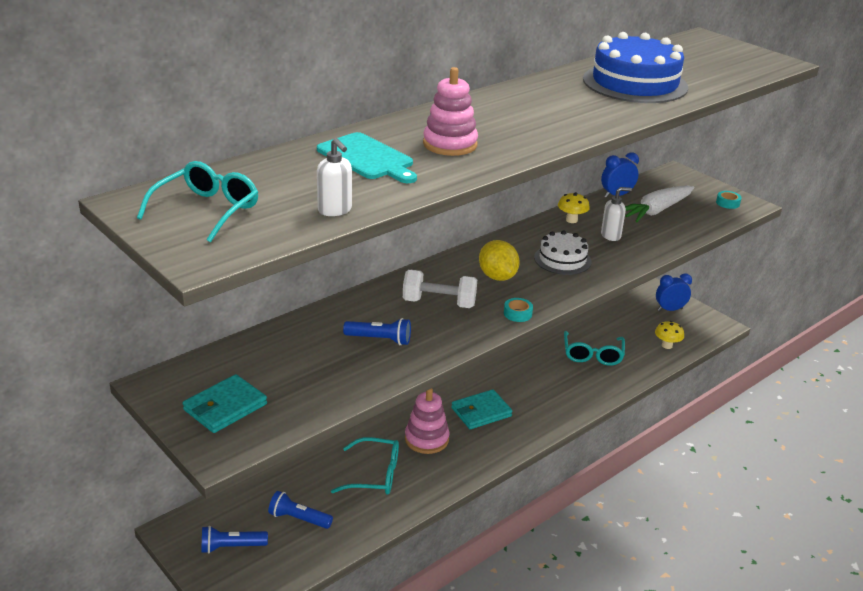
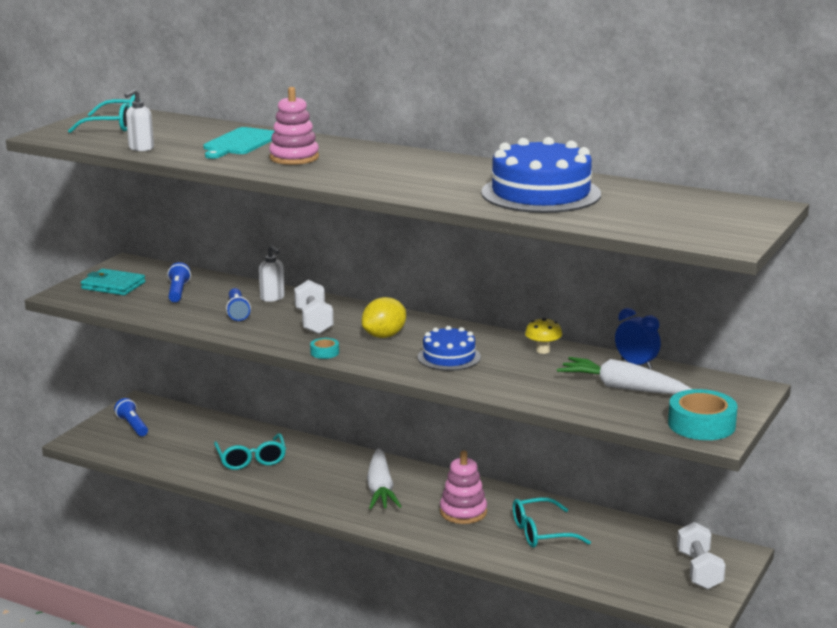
camera: 70 degrees right, 10 degrees down
(299, 519) = (178, 442): blue flashlight -> blue flashlight (178, 292)
(426, 439) = (317, 472): pink stacking toy -> pink stacking toy (463, 512)
(481, 412) = (380, 489): turquoise wallet -> white carrot
(562, 259) = (449, 357): white cake -> blue cake
(611, 236) = (529, 372): white soap dispenser -> white soap dispenser (272, 298)
(667, 345) = (611, 577): yellow mushroom -> none
(670, 309) = (699, 570): blue clock -> white dumbbell
(727, 203) = (701, 424): turquoise tape -> turquoise tape, size x2.08

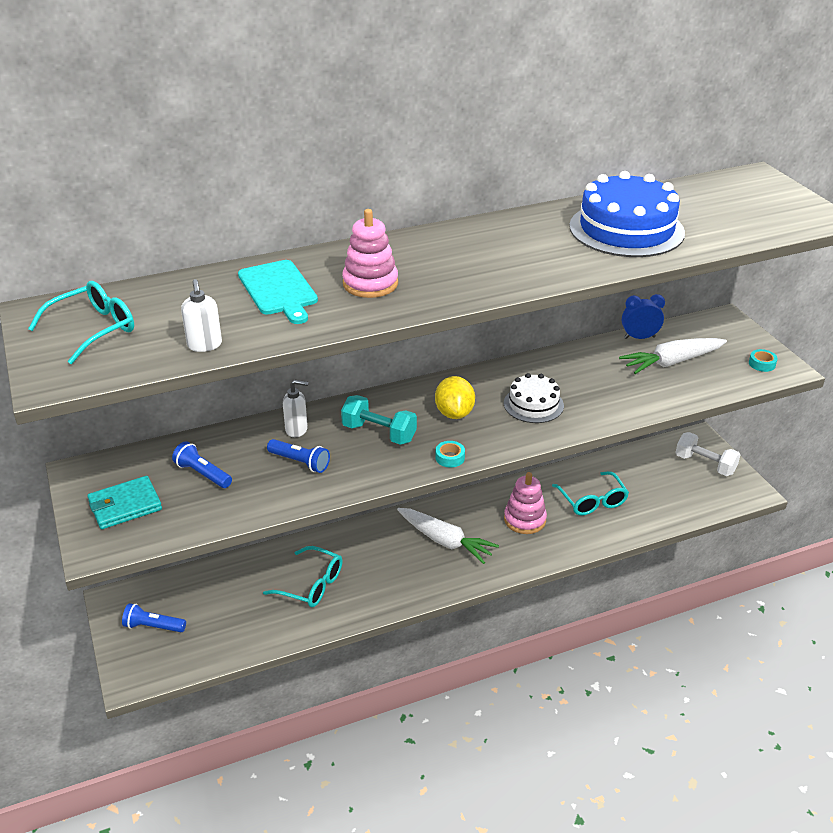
camera: 50 degrees left, 15 degrees up
(314, 322) = (379, 433): white dumbbell -> turquoise dumbbell
(449, 357) = (533, 404): blue cake -> white cake
(542, 533) = (592, 500): turquoise glasses -> turquoise glasses turned 45 degrees counterclockwise
(543, 350) = (571, 360): yellow mushroom -> none
(701, 424) = (762, 364): turquoise tape -> turquoise tape, size x0.48

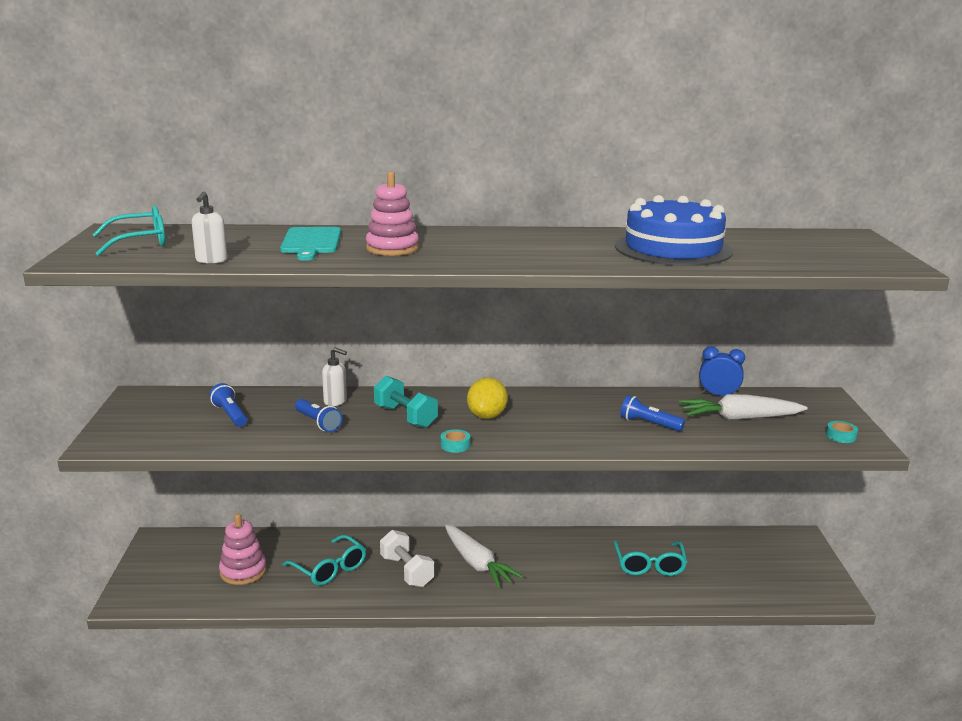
camera: 20 degrees right, 15 degrees down
(125, 505) = (150, 422): turquoise wallet -> none
(153, 626) = (173, 567): blue flashlight -> blue flashlight (649, 424)
(525, 519) = (568, 565): pink stacking toy -> pink stacking toy (243, 571)
(533, 404) = (569, 423): white cake -> none
(705, 464) = (794, 561): white dumbbell -> white dumbbell (407, 571)

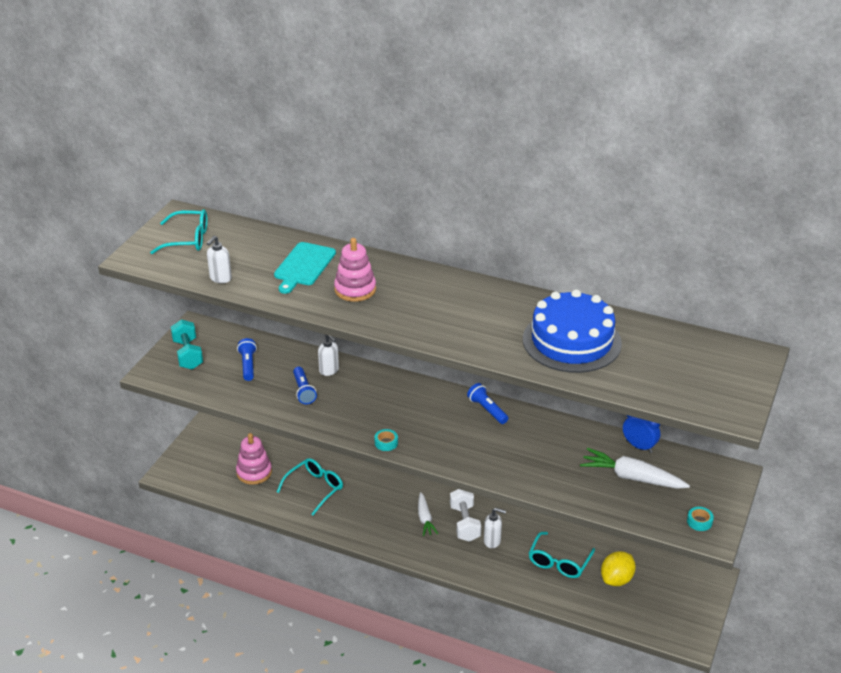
camera: 25 degrees right, 15 degrees up
(329, 569) = (314, 489): turquoise glasses -> turquoise glasses turned 120 degrees counterclockwise
(405, 417) = (369, 402): turquoise dumbbell -> turquoise dumbbell (188, 354)
(407, 571) = (368, 509): white dumbbell -> white dumbbell (465, 523)
(477, 564) = (425, 518): white carrot -> white carrot, size x0.62
(487, 416) = (431, 418): yellow lemon -> yellow lemon (616, 579)
(566, 565) = (492, 541): none -> white soap dispenser
(649, 424) = (551, 462): blue flashlight -> blue flashlight (487, 410)

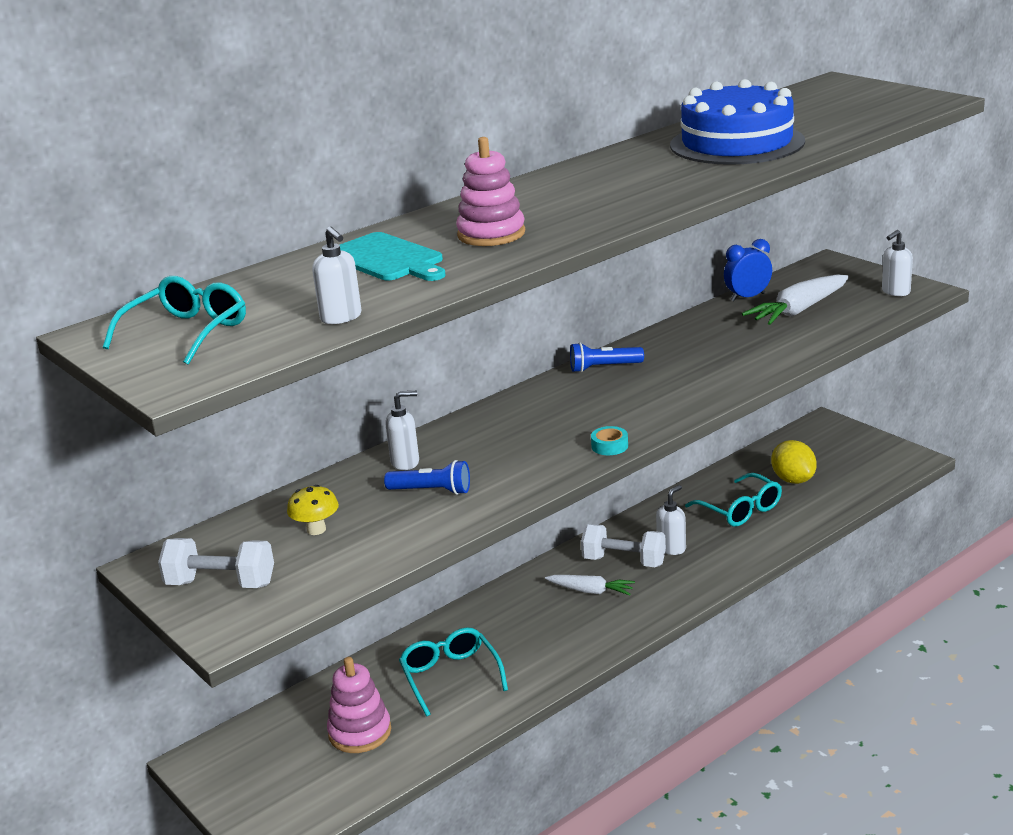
camera: 60 degrees left, 10 degrees down
(188, 354) = (221, 584): turquoise dumbbell -> white dumbbell
(248, 365) = (316, 529): blue flashlight -> yellow mushroom
(699, 521) = (895, 292): turquoise tape -> white soap dispenser

